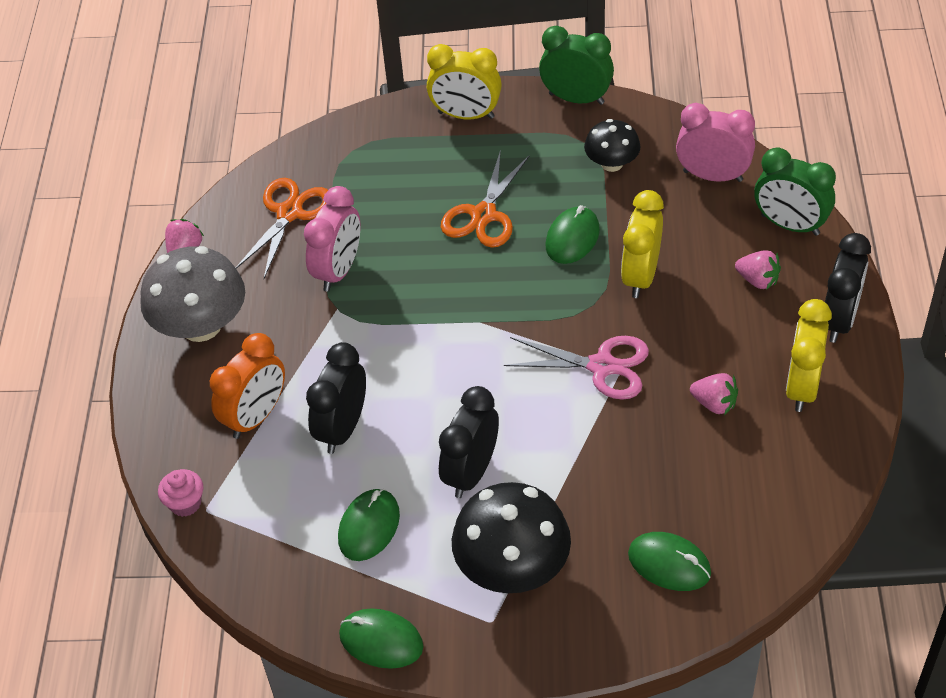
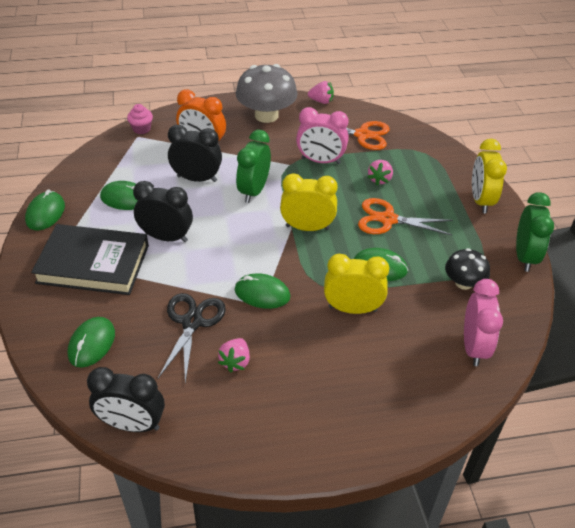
camera: 75 degrees right, 5 degrees down
(512, 567) = (93, 264): black mushroom -> black book
(601, 366) = (262, 293): pink scissors -> green mouse
(643, 447) = (192, 322): none -> black scissors
(757, 280) = (366, 383): pink strawberry -> pink strawberry (379, 179)
(790, 225) = (435, 404): green clock -> green clock (254, 191)
(802, 387) = (259, 419): yellow clock -> yellow clock (307, 227)
(839, 320) = (335, 444): black clock -> black clock (132, 424)

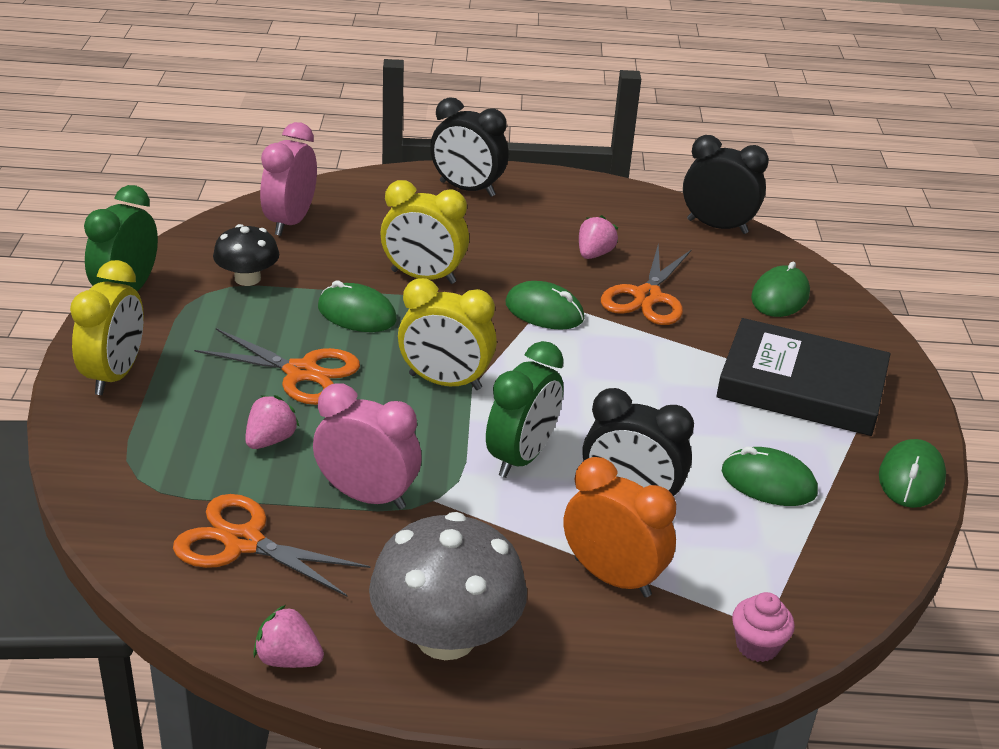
camera: 170 degrees left, 10 degrees down
(166, 237) = (687, 405): black clock -> black clock (467, 189)
(192, 322) = (647, 297): black scissors -> orange scissors

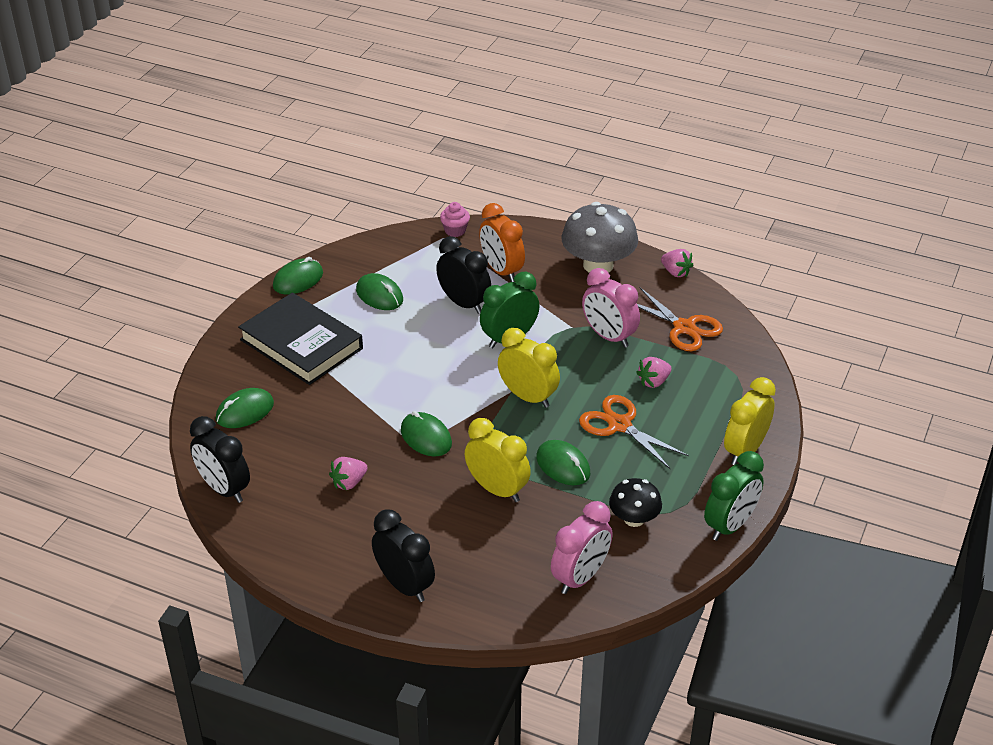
camera: 155 degrees left, 5 degrees up
(647, 297) = (341, 433): orange scissors -> none

